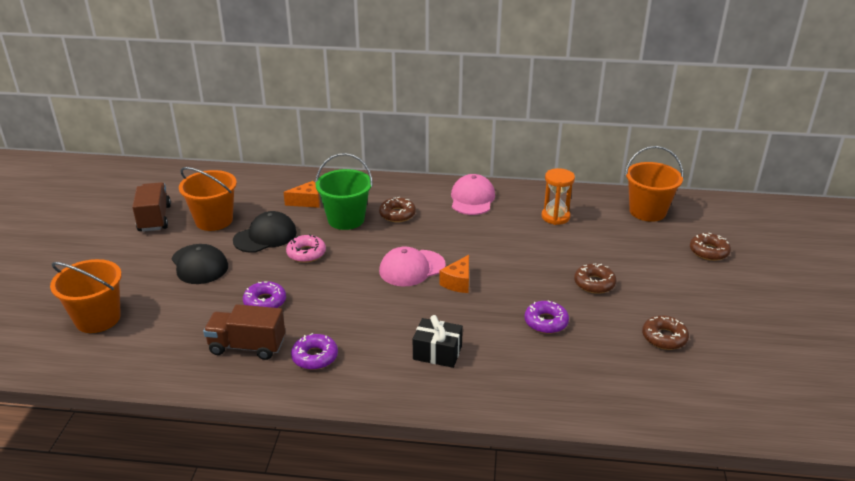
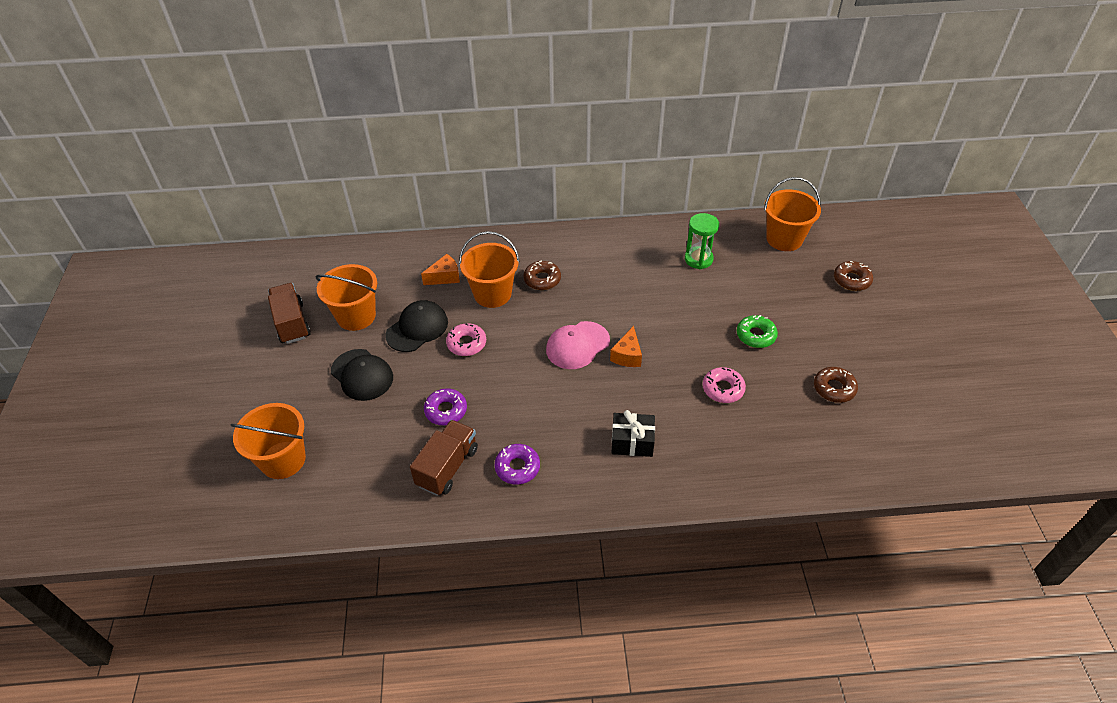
camera: 10 degrees left, 15 degrees up
(247, 346) = (447, 467): brown truck -> brown truck turned 120 degrees clockwise
(346, 219) = (492, 294): green bucket -> orange bucket
(472, 199) = (611, 248): pink cap -> none
(546, 322) = (723, 389): purple donut -> pink donut
(555, 217) = (698, 259): orange hourglass -> green hourglass
(594, 283) = (756, 335): brown donut -> green donut

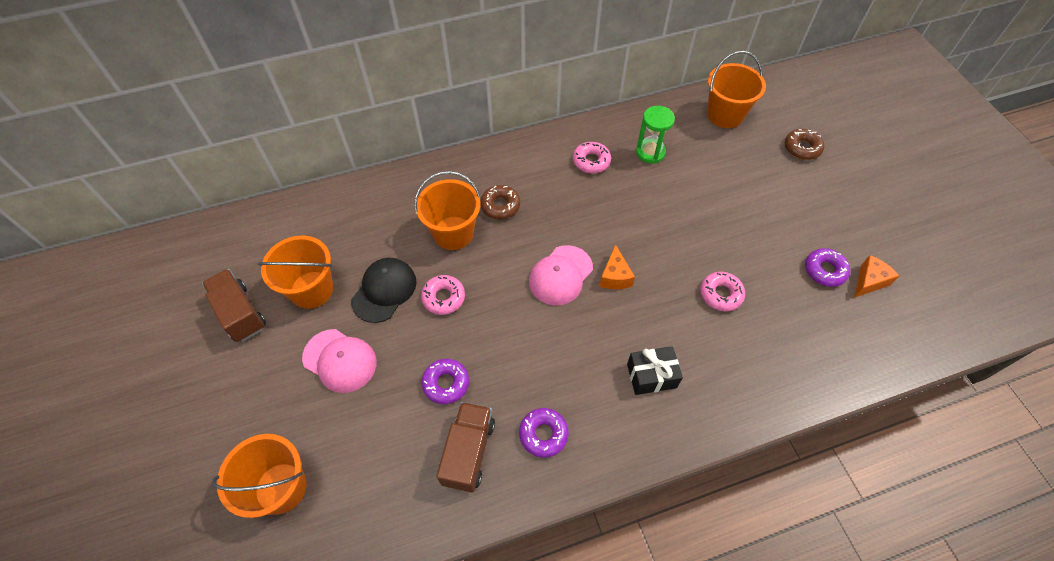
camera: 15 degrees left, 10 degrees up
(362, 375) = (340, 360): black cap -> pink cap
(445, 277) = (396, 222): orange cheese -> orange cheese (869, 281)
(639, 257) = (591, 161): none -> pink donut
(756, 335) = (733, 227): green donut -> none
(834, 388) = (824, 270): brown donut -> purple donut

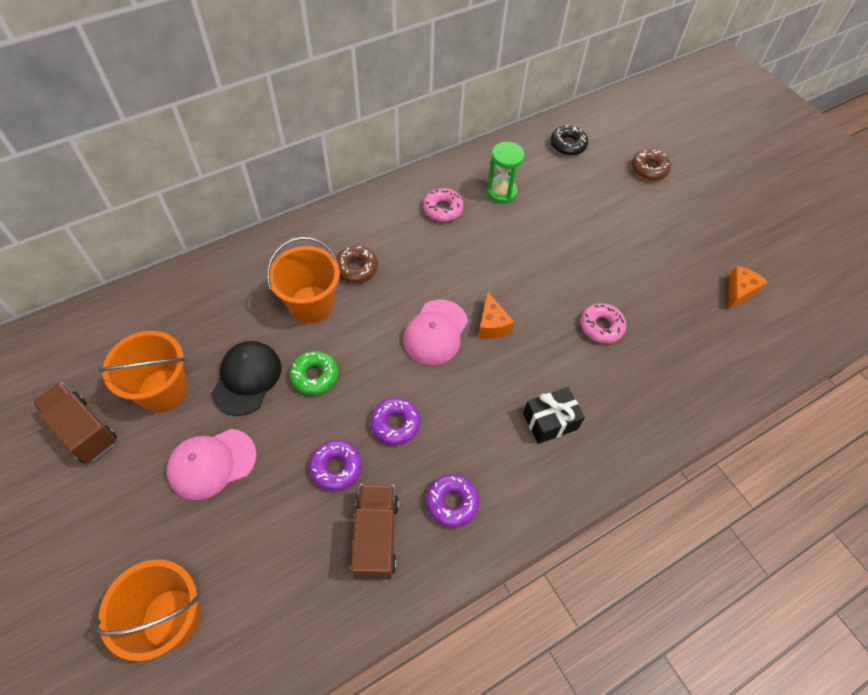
camera: 15 degrees left, 0 degrees up
(340, 360) = (211, 463): pink cap -> pink cap turned 135 degrees clockwise
(443, 298) = (314, 376): pink donut -> green donut
(725, 115) = (568, 145): orange bucket -> black donut
(824, 270) = (696, 287): purple donut -> purple donut (395, 424)

